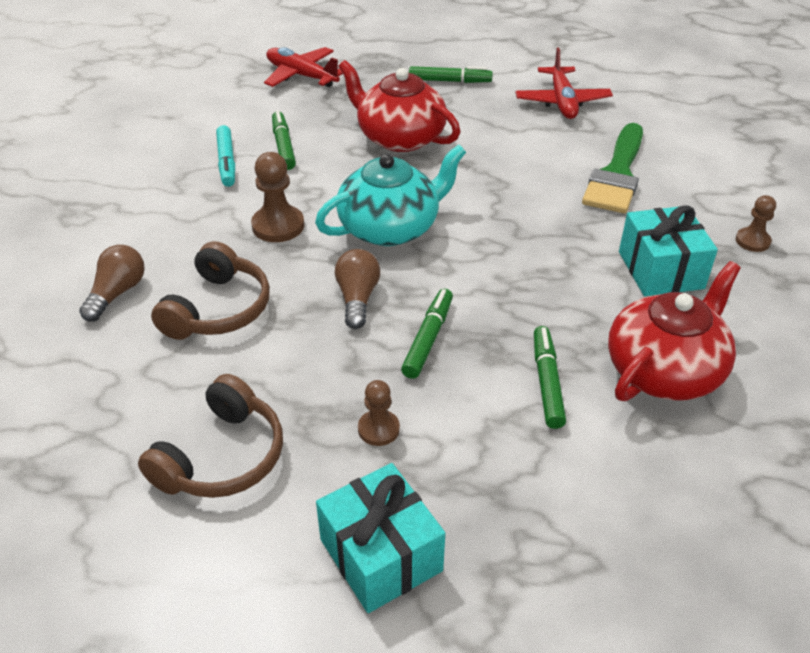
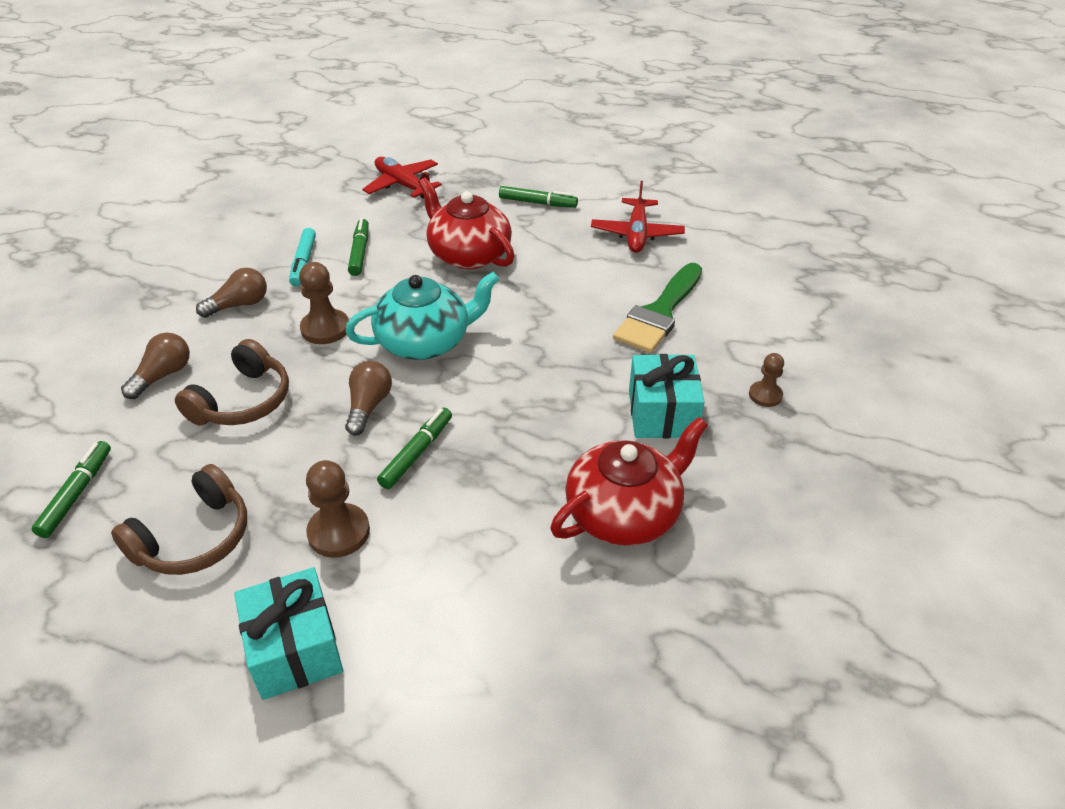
camera: 10 degrees right, 0 degrees up
(173, 212) = (239, 305): none -> brown light bulb
(378, 429) = (339, 532): brown pawn -> brown pawn, size x1.59
(547, 382) = (508, 509): green marker -> green marker (77, 494)

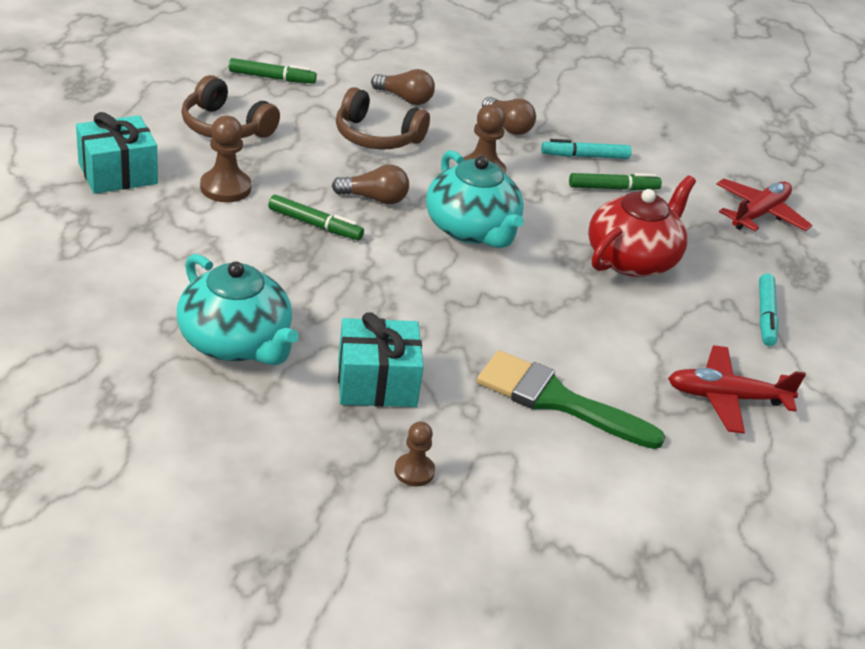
camera: 80 degrees right, 5 degrees down
(537, 203) = (765, 316): green marker -> turquoise marker
(624, 513) = (236, 342): red teapot -> turquoise teapot

